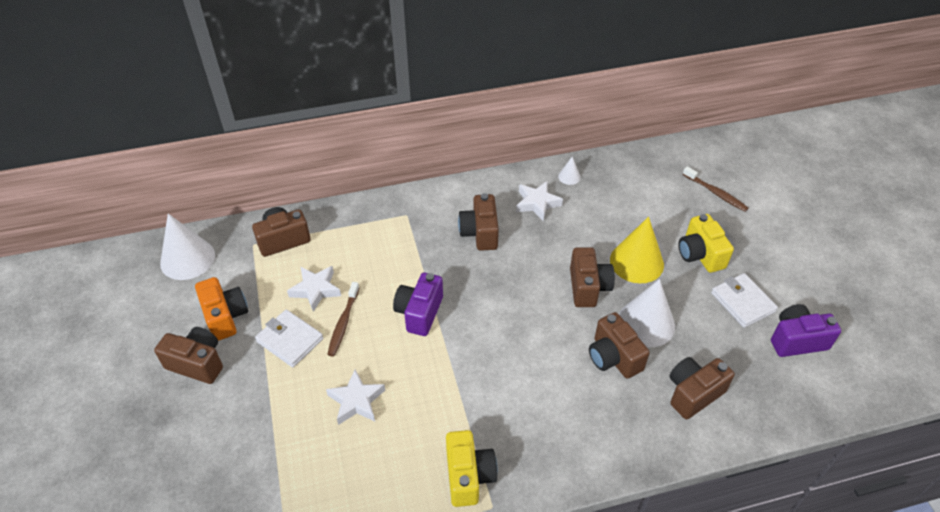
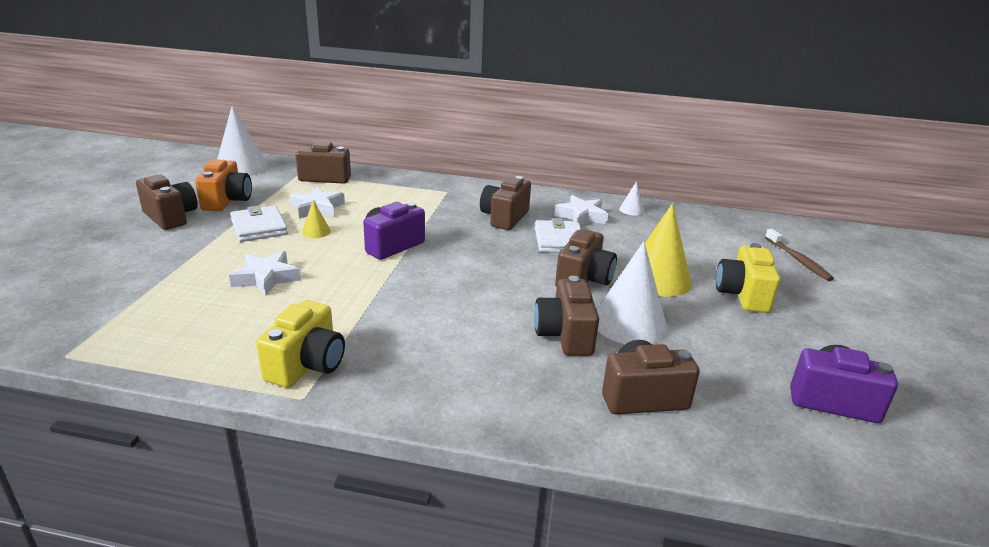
camera: 25 degrees right, 20 degrees down
(343, 323) = (316, 231): brown toothbrush -> yellow cone
(742, 302) = (773, 345): white wallet -> white wallet (559, 240)

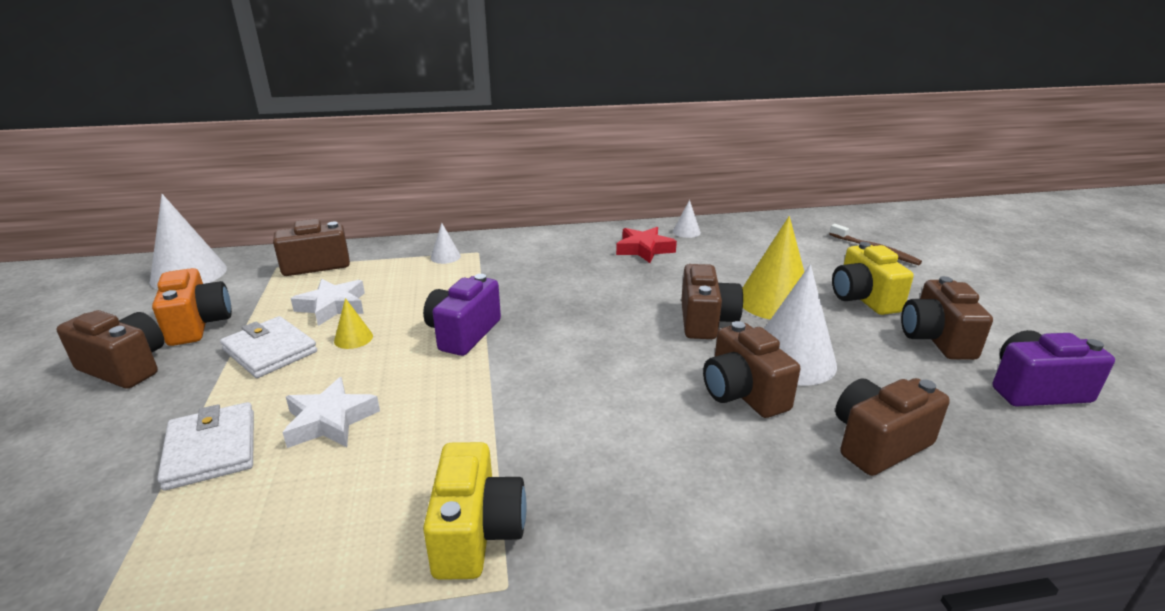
camera: 20 degrees left, 0 degrees up
(420, 190) = (445, 257): none -> white cone
(504, 218) = (566, 269): brown camera -> brown camera (936, 339)
(559, 240) = (644, 282): white wallet -> white wallet (211, 449)
(581, 216) = (644, 249): white star -> red star

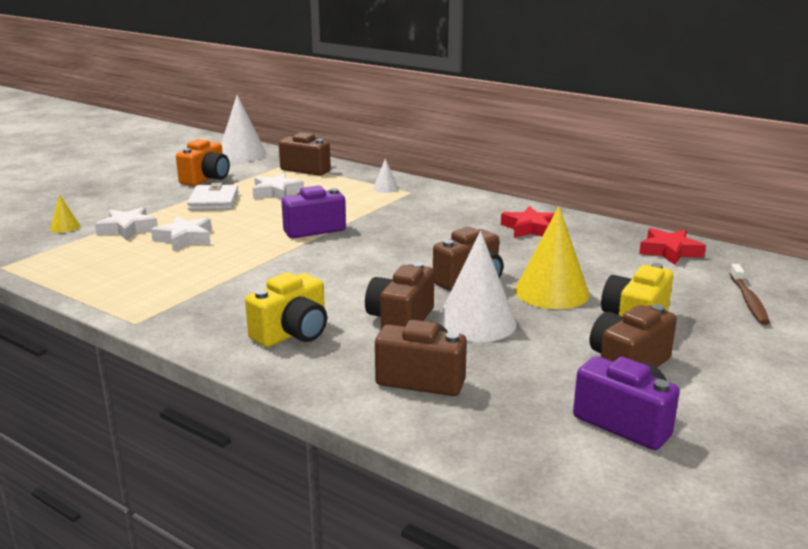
camera: 45 degrees right, 5 degrees down
(126, 367) = (152, 186): brown camera -> none
(211, 449) = (128, 229): white wallet -> white star
(353, 338) = (258, 210): yellow cone -> yellow cone (65, 227)
(476, 533) = (159, 302): yellow camera -> yellow camera (292, 333)
(686, 232) = (595, 230): white cone -> none
(763, 231) = (669, 251): none -> red star

